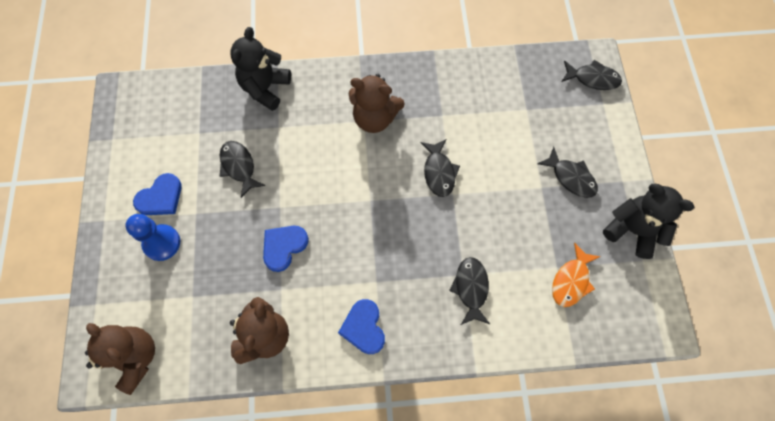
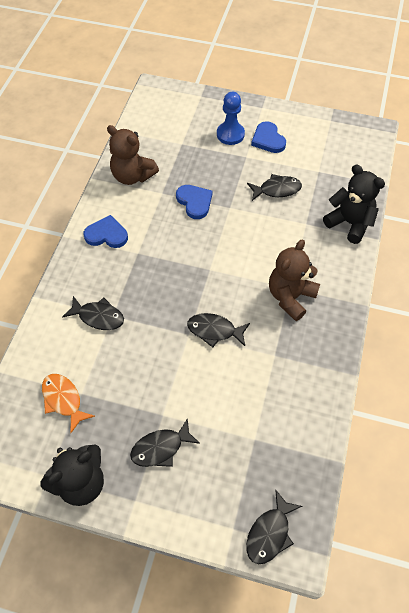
camera: 110 degrees right, 10 degrees down
(135, 358) = (154, 109): brown teddy bear -> none

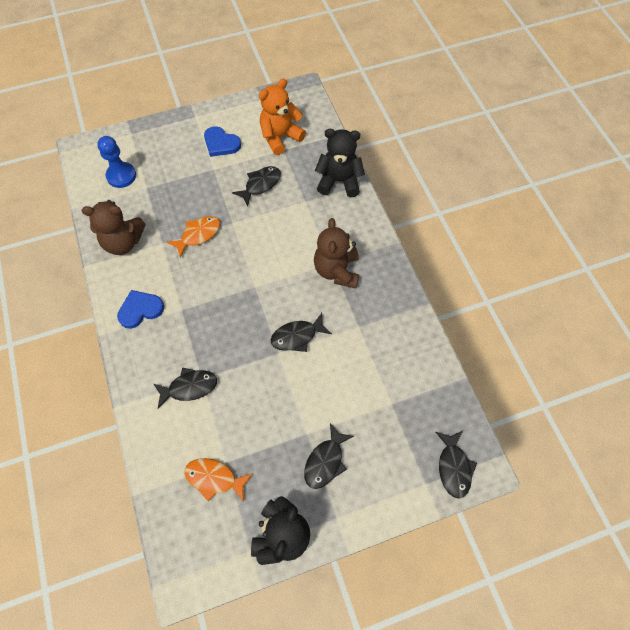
camera: 35 degrees left, 5 degrees up
(194, 202) = (198, 235): blue heart -> orange fish
(230, 134) = (184, 156): blue pawn -> blue pawn (121, 176)
(323, 159) = (280, 137): none -> orange teddy bear

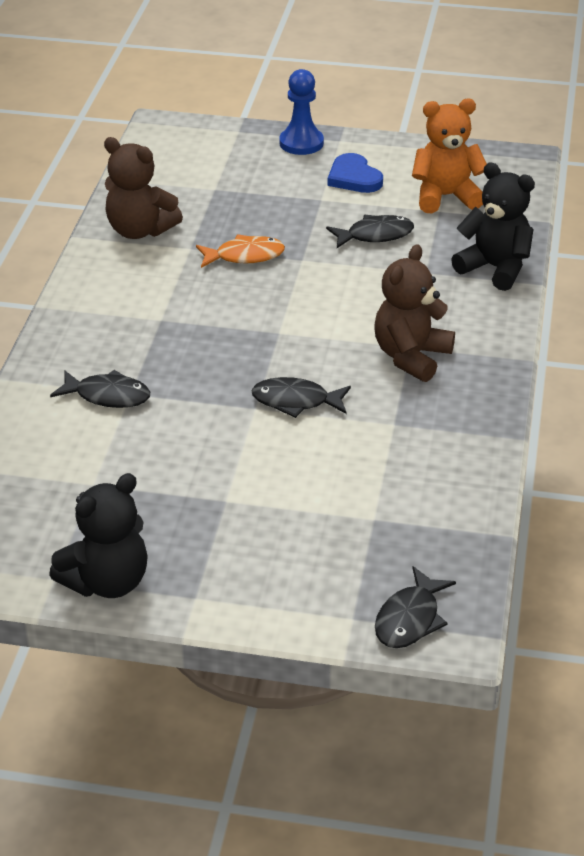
camera: 30 degrees right, 25 degrees down
(121, 176) = (191, 167): blue pawn -> blue pawn (301, 143)
(140, 310) = (107, 301): blue heart -> none
(214, 478) = (66, 493): orange fish -> none
(325, 461) = (228, 537): black fish -> none

